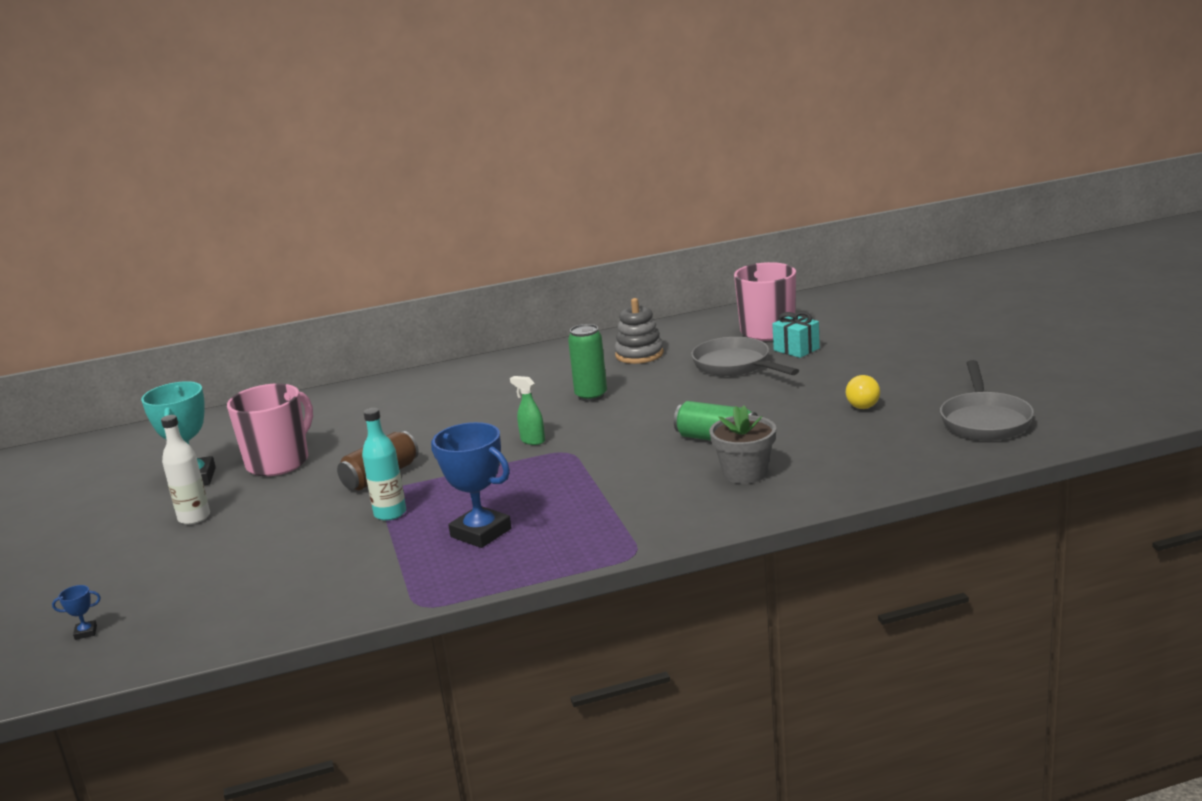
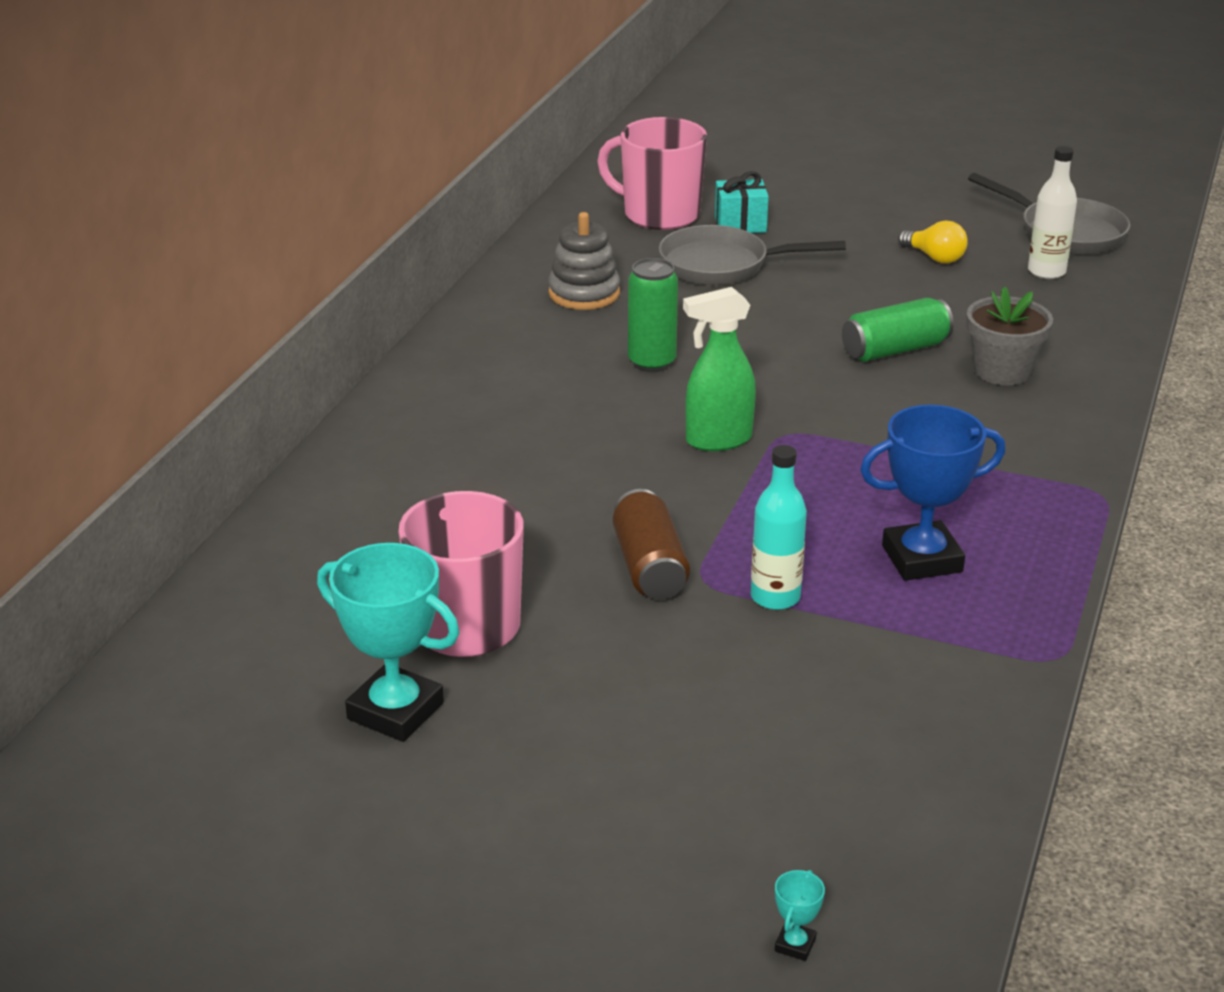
camera: 55 degrees left, 10 degrees up
(86, 632) = (795, 945): blue trophy -> turquoise trophy
(194, 518) = (543, 748): white bottle -> white bottle (1046, 272)
(532, 441) = (717, 440): green spray bottle -> green spray bottle, size x1.63

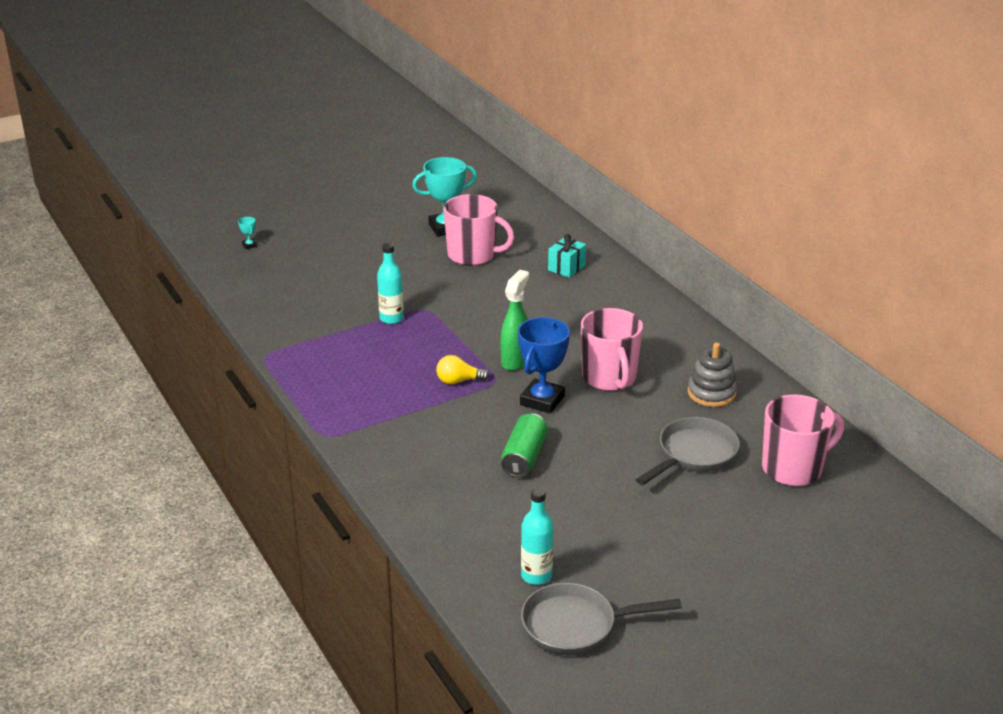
camera: 130 degrees right, 0 degrees up
(649, 567) = (450, 303): brown can -> none
(651, 362) = (609, 378): green can -> pink mug
(740, 224) = (744, 492): turquoise gift -> turquoise gift (566, 268)
(922, 559) = (361, 362): blue trophy -> blue trophy (542, 400)
(934, 257) = (609, 542): yellow light bulb -> yellow light bulb (458, 381)
(1002, 371) = (457, 478): grey flower pot -> none
(1046, 272) = (536, 576): white bottle -> turquoise bottle

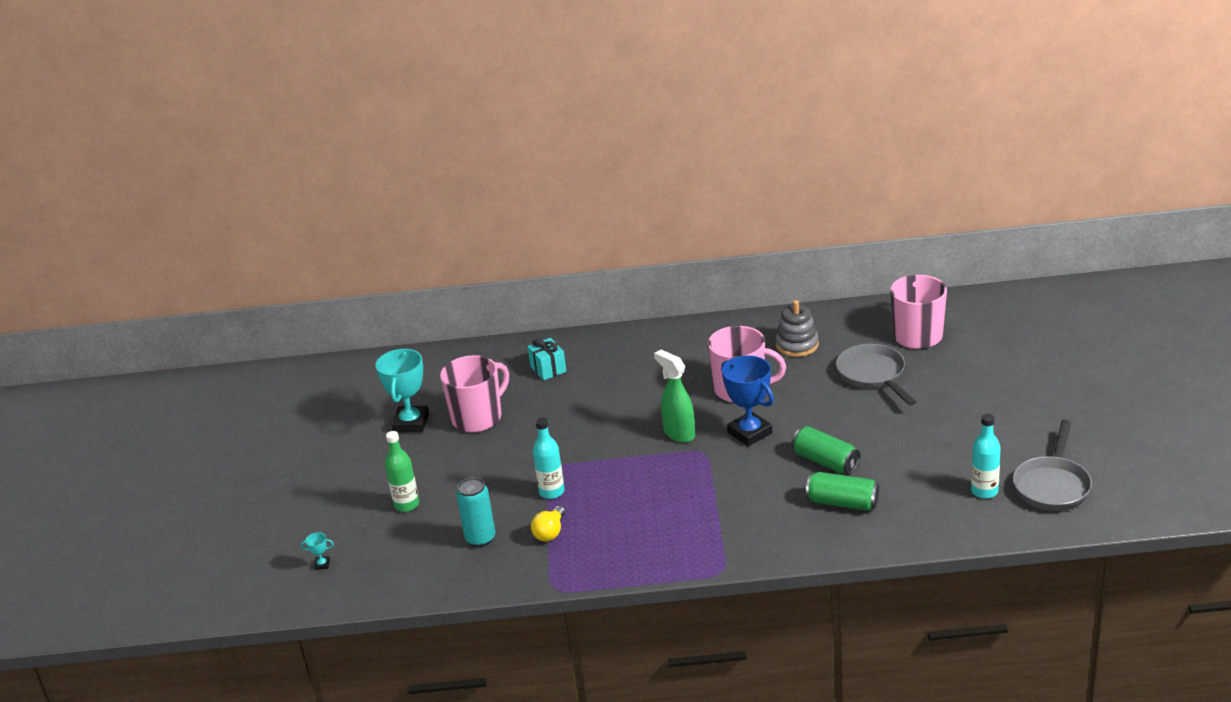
camera: 60 degrees left, 0 degrees up
(312, 303) = (480, 538): none -> turquoise can
(338, 258) = (406, 505): none -> green bottle
(458, 381) = (688, 473): yellow light bulb -> yellow light bulb (550, 532)
(464, 483) = (842, 503): none -> green can

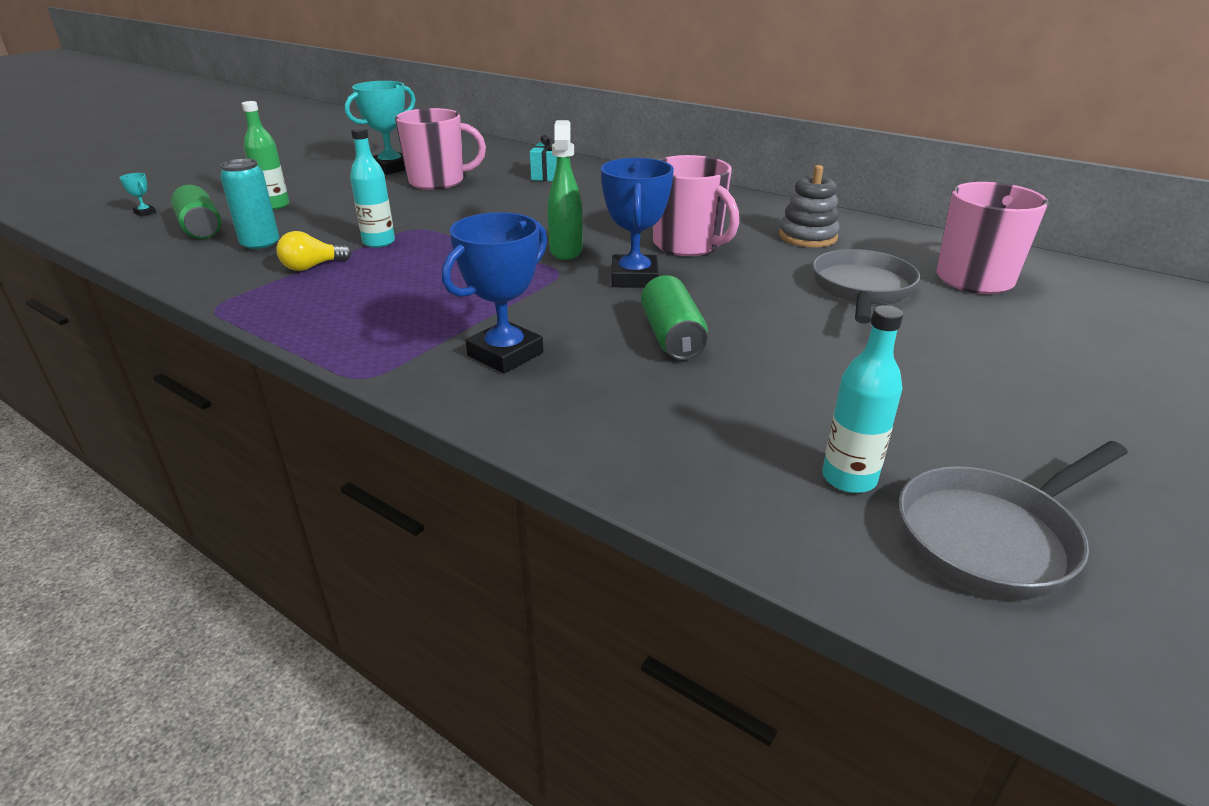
camera: 35 degrees right, 0 degrees up
(765, 519) = (505, 354): none -> blue trophy
(842, 503) = (620, 385): green can -> green can (201, 228)

